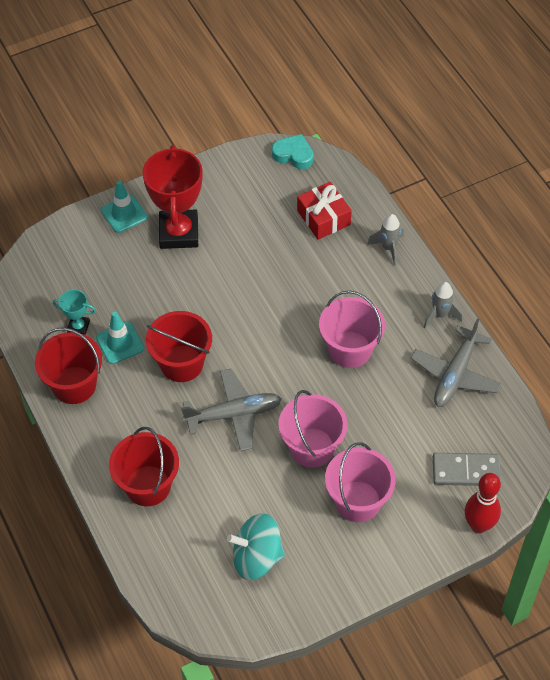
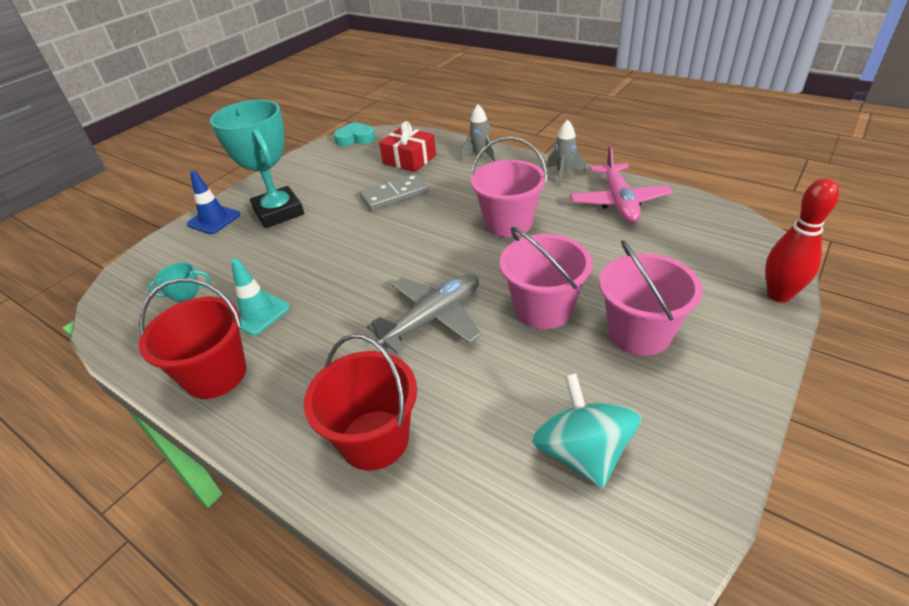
camera: 25 degrees left, 15 degrees down
(124, 214) = (214, 220): turquoise traffic cone -> blue traffic cone
(178, 233) = (278, 212): red trophy -> turquoise trophy
(181, 363) = (342, 301): red bucket -> none
(256, 557) = (582, 453): turquoise spinning top -> turquoise spinning top turned 105 degrees clockwise
(455, 374) = (619, 202): grey plane -> pink plane
(466, 471) = (711, 259): grey domino -> grey domino (394, 195)

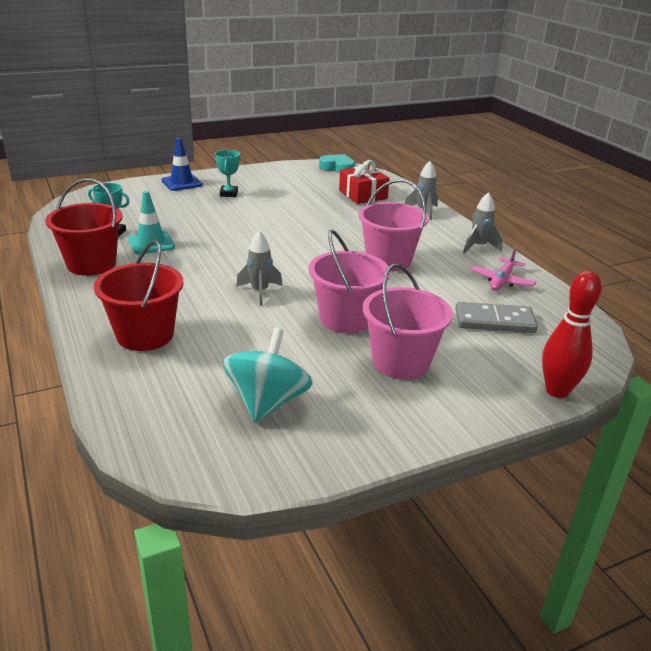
camera: 25 degrees right, 10 degrees down
(278, 212) = (228, 194): turquoise trophy -> turquoise trophy, size x0.46
(394, 195) = (323, 212): grey domino -> grey domino (494, 321)
(433, 318) = (260, 292): grey plane -> grey rocket
(619, 202) = (501, 281): pink plane -> pink plane, size x0.65

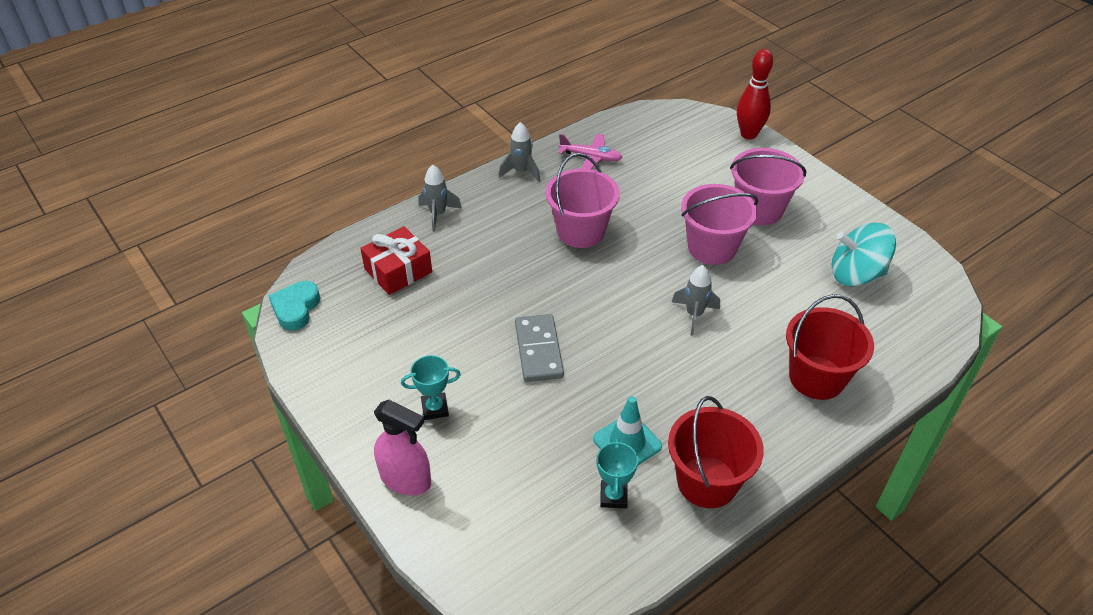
camera: 100 degrees left, 15 degrees up
(182, 183) = (406, 479): blue traffic cone -> pink spray bottle
(494, 321) = (667, 162): grey domino -> grey domino (538, 350)

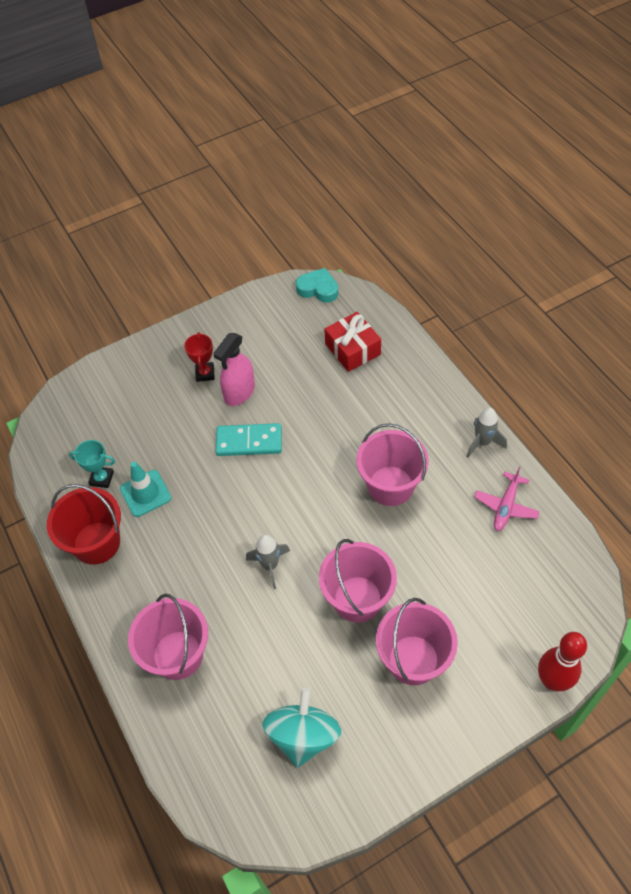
camera: 100 degrees right, 10 degrees up
(406, 479) = (149, 357): pink spray bottle -> pink spray bottle (239, 392)
(435, 408) = (205, 373): turquoise trophy -> red trophy
(438, 214) = (421, 376): grey rocket -> none
(538, 350) = (249, 441): grey domino -> turquoise domino
(816, 377) = (178, 655): red bucket -> pink bucket

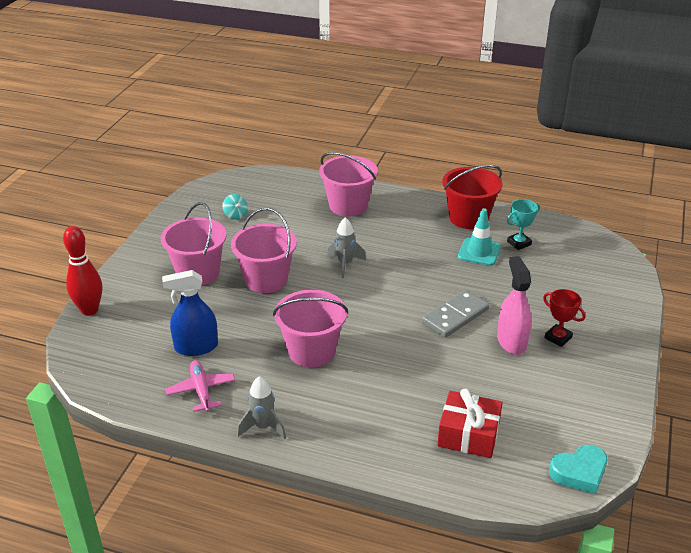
camera: 135 degrees right, 20 degrees down
(249, 441) = (455, 316): turquoise domino -> grey domino
(303, 736) = (235, 215): turquoise spinning top -> turquoise spinning top, size x0.47
(480, 556) = (196, 347): none -> blue spray bottle

